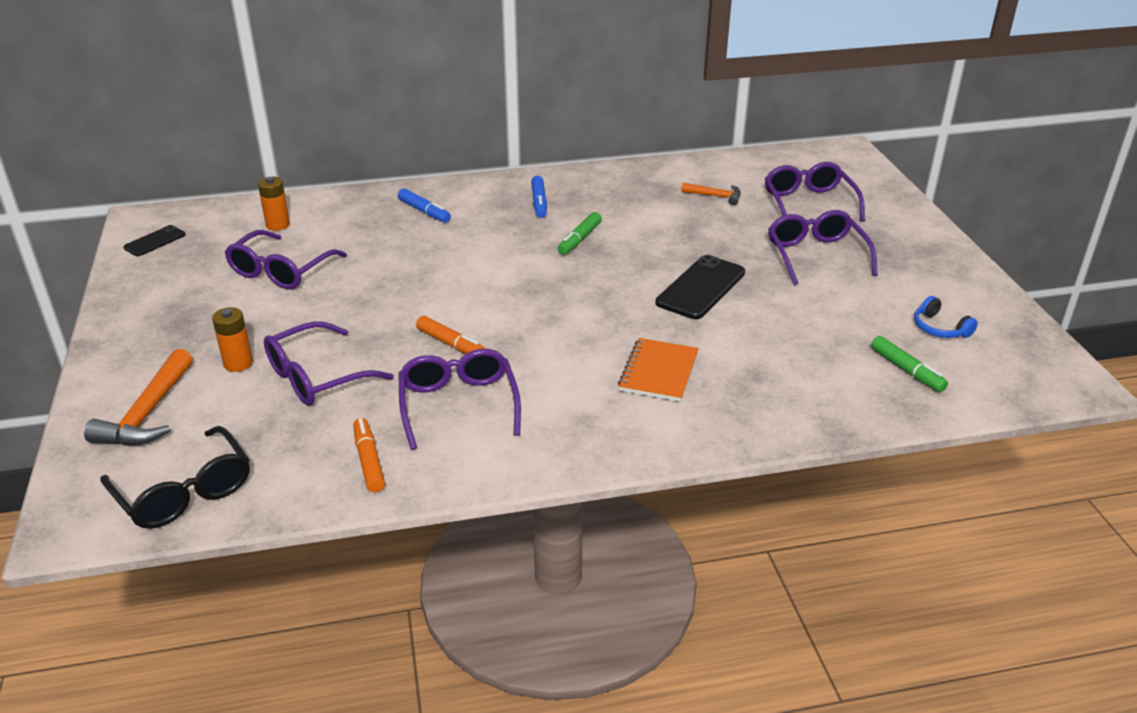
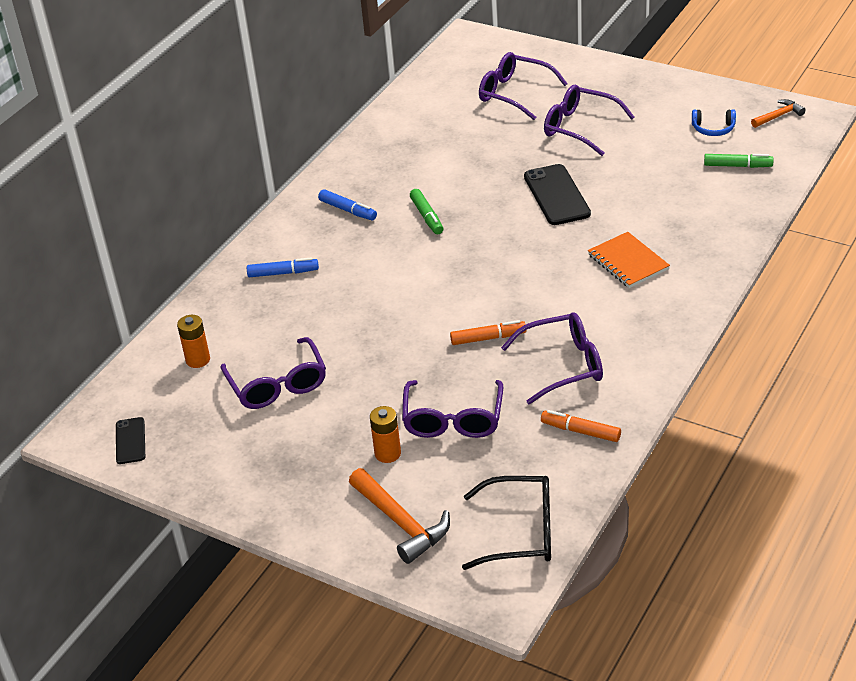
camera: 45 degrees left, 5 degrees up
(458, 404) = (563, 365): purple glasses -> purple glasses turned 135 degrees clockwise
(716, 196) = (451, 126): orange hammer -> orange hammer (778, 116)

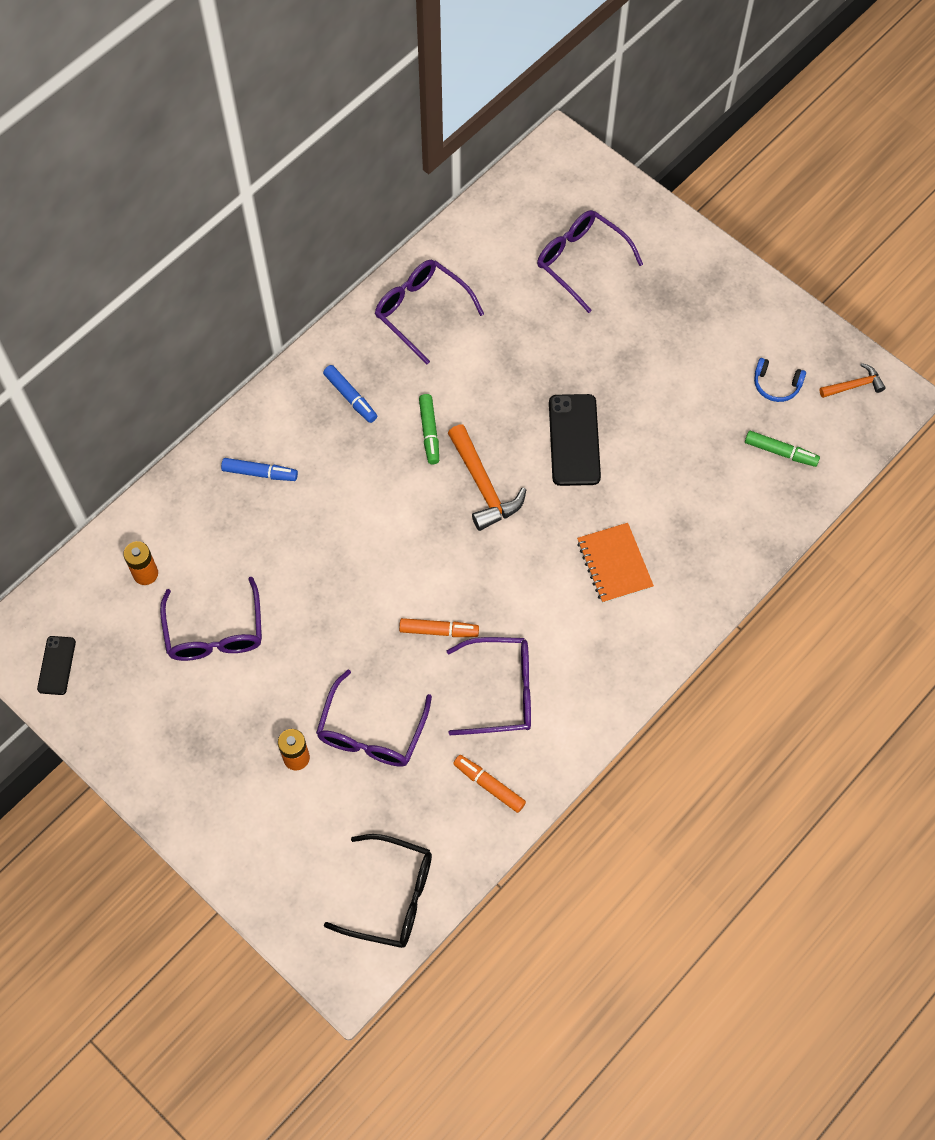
camera: 10 degrees right, 25 degrees up
(401, 523) = (285, 850): orange hammer -> orange hammer (483, 486)
(579, 127) = (633, 339): purple glasses -> purple glasses (421, 311)

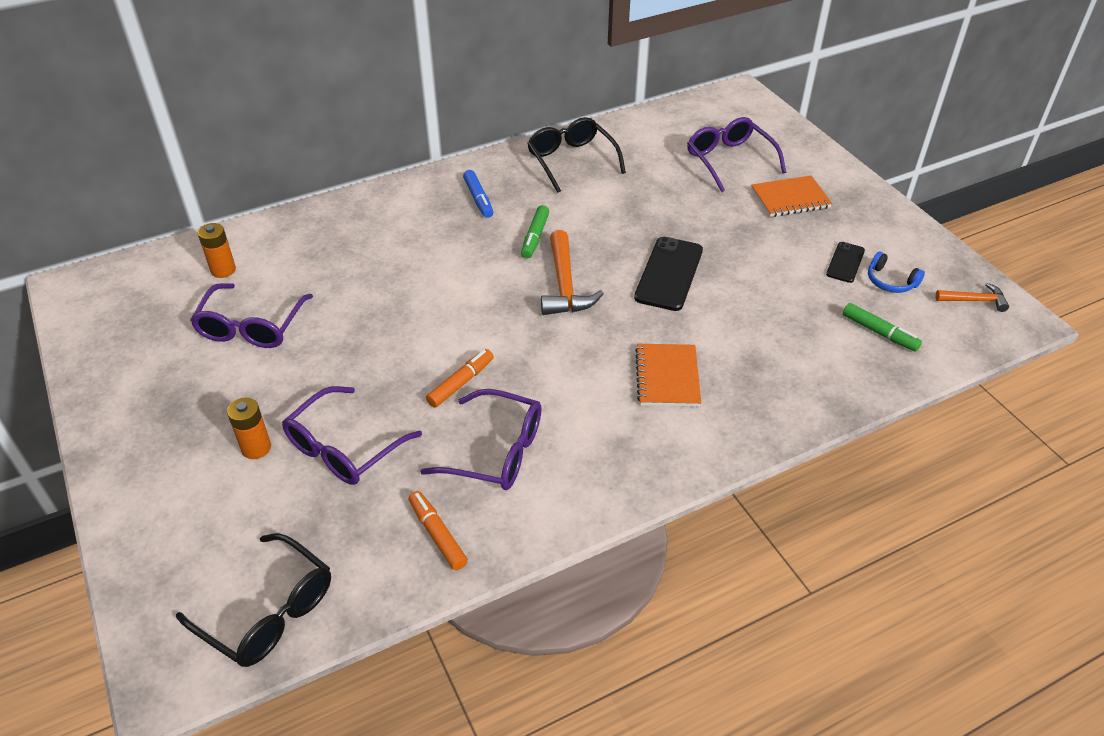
camera: 20 degrees right, 20 degrees down
(56, 665) = (98, 313): black phone -> black phone (845, 262)
(260, 473) = (369, 228): blue marker -> none
(421, 311) = (571, 160): purple glasses -> black glasses
(439, 631) = (461, 383): orange marker -> orange marker turned 75 degrees counterclockwise
(657, 300) = (790, 199): none -> orange notebook

